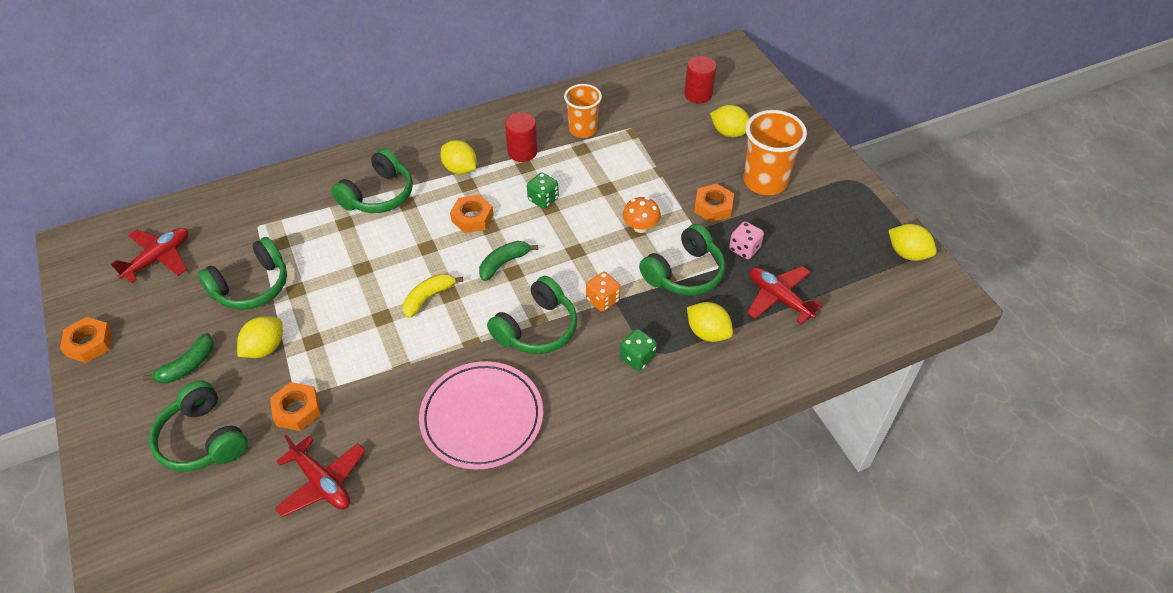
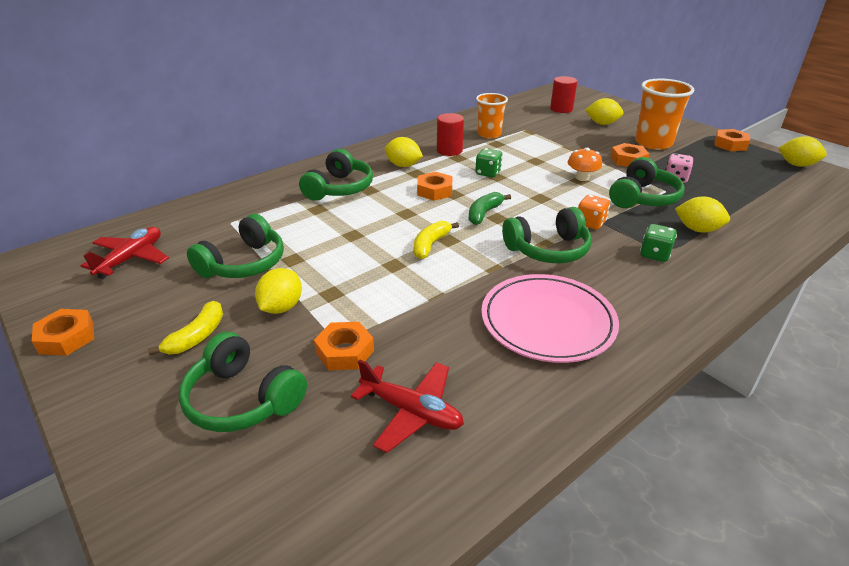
camera: 15 degrees left, 15 degrees down
(187, 366) = (197, 336): green banana -> yellow banana
(537, 328) = (548, 250): green headphones -> green headphones turned 45 degrees clockwise
(779, 298) = (732, 201): red plane -> none
(857, 201) = (730, 144): none -> orange nut

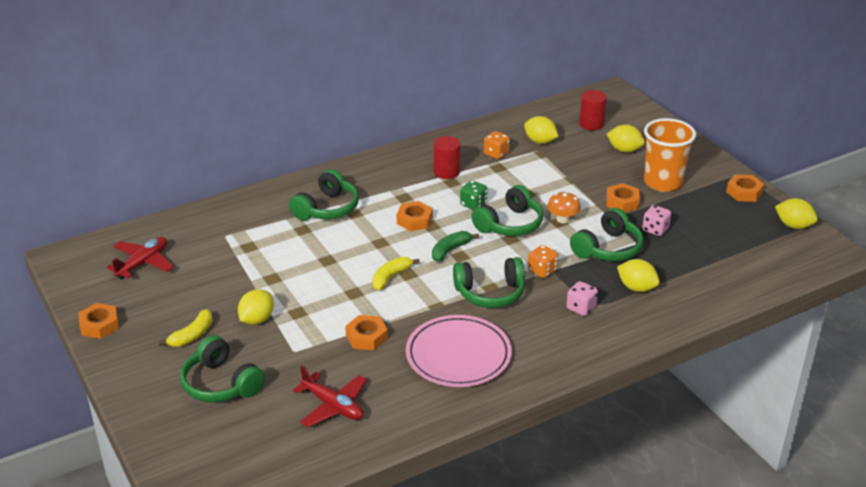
camera: 10 degrees right, 0 degrees up
(244, 263) = (232, 278): green headphones -> green headphones (510, 224)
(345, 351) = (297, 359): orange nut -> orange nut (366, 337)
(403, 165) = (394, 187): yellow lemon -> yellow lemon (540, 141)
(489, 134) = (496, 154): orange cup -> orange dice
(654, 254) = (581, 308): green dice -> pink dice

